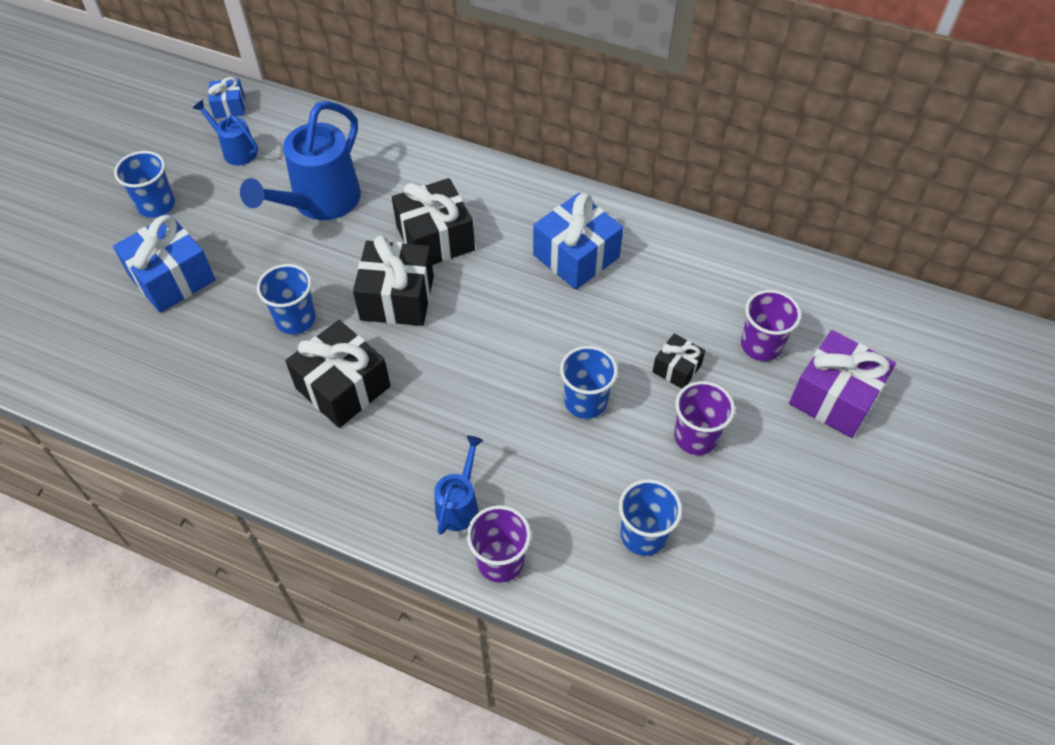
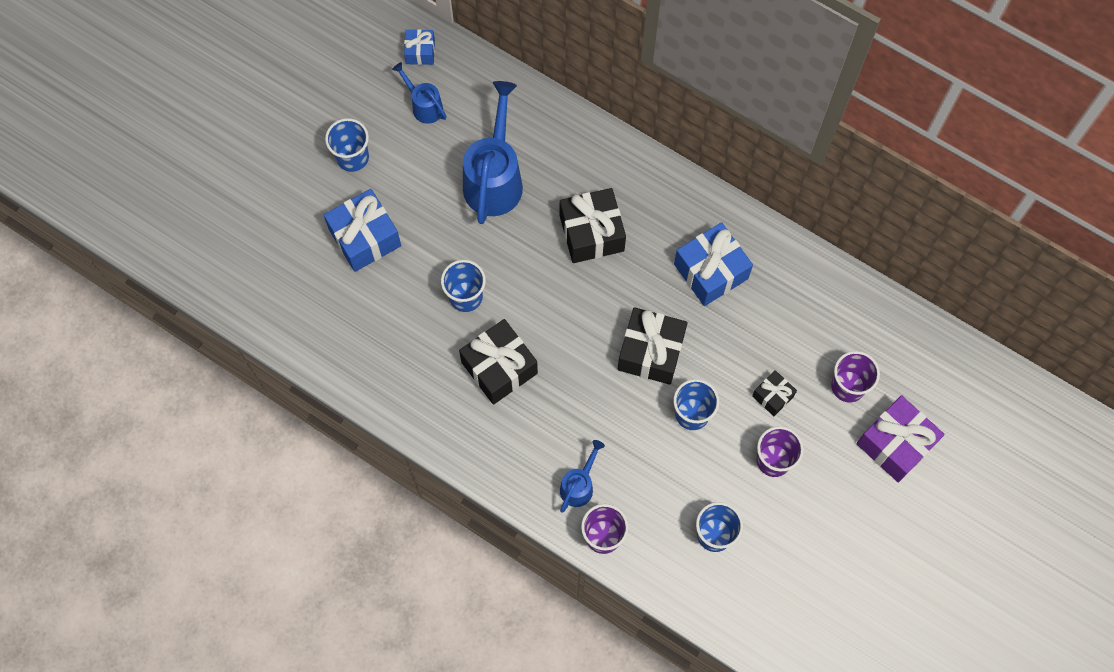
camera: 10 degrees right, 15 degrees up
(319, 203) = (494, 178): blue watering can -> blue watering can turned 150 degrees clockwise
(397, 298) = (552, 289): black gift -> black gift (650, 352)

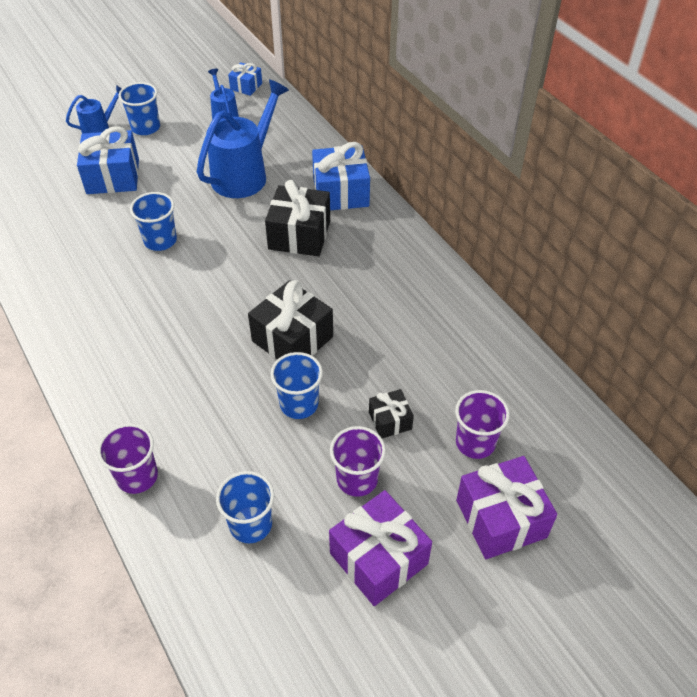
camera: 25 degrees right, 20 degrees down
(499, 368) = (148, 300): black gift -> none
(579, 485) = (148, 421): blue watering can -> blue watering can (100, 128)
(711, 271) = (389, 298): blue gift -> blue gift (341, 192)
(822, 517) = (378, 558): none -> purple gift

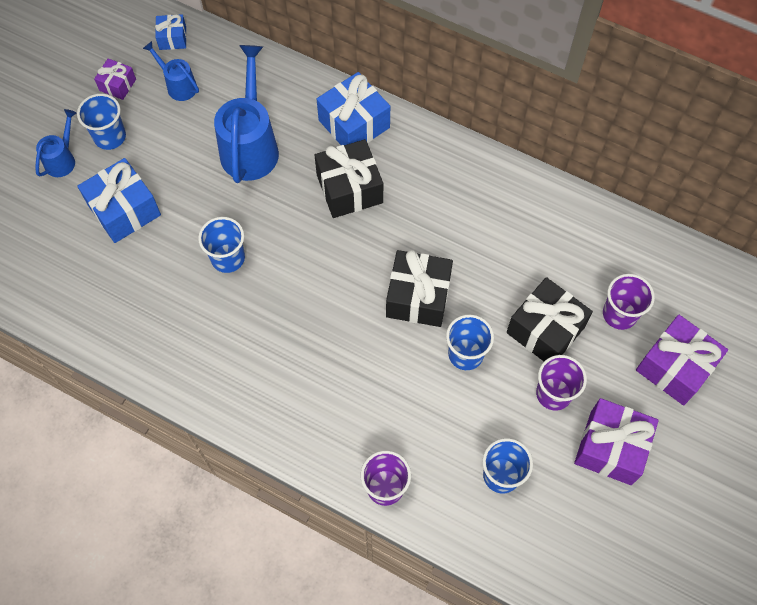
camera: 30 degrees left, 15 degrees up
(180, 99) = (117, 85): none -> purple gift
(390, 420) = (545, 330): black gift -> black gift, size x1.86

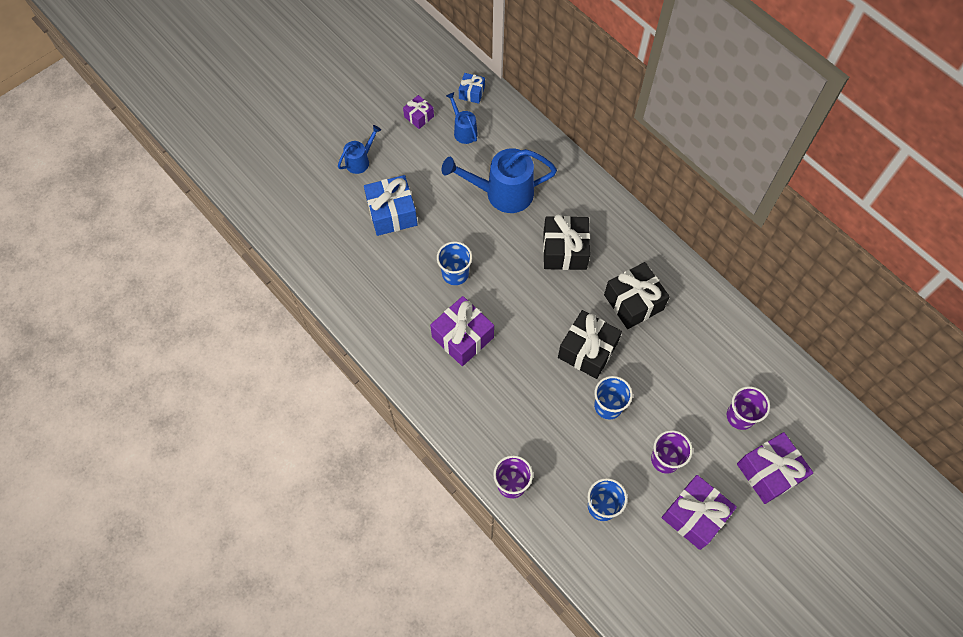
camera: 20 degrees right, 0 degrees up
(110, 137) = (400, 154): blue cup -> none
(250, 145) = (501, 193): blue watering can -> blue watering can turned 120 degrees counterclockwise
(263, 331) = (462, 337): none -> purple gift
(354, 124) = (586, 201): blue gift -> none
(545, 330) = (676, 409): black gift -> black gift (633, 302)

